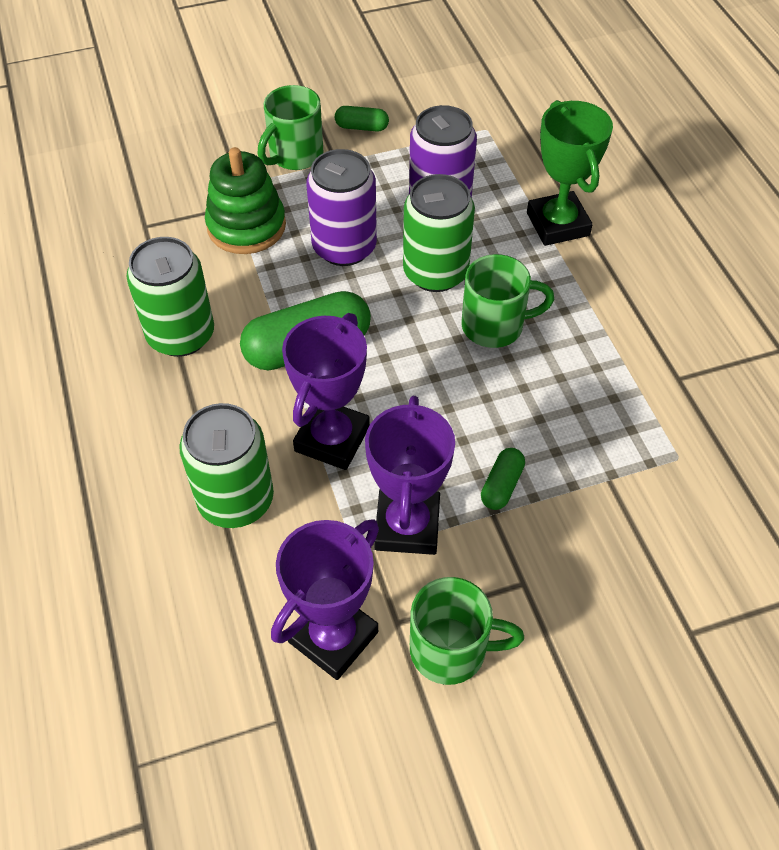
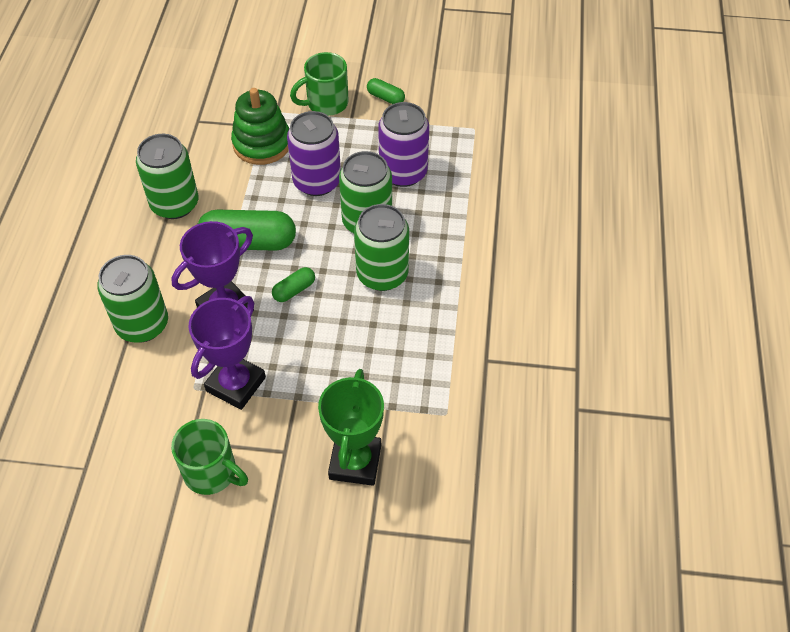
camera: 25 degrees right, 0 degrees up
(333, 637) = (147, 433): purple trophy -> none
(495, 326) = (382, 274): green mug -> green can
(501, 485) = (313, 383): green capsule -> green capsule (294, 290)
(557, 224) = (477, 217): green trophy -> green trophy (355, 462)

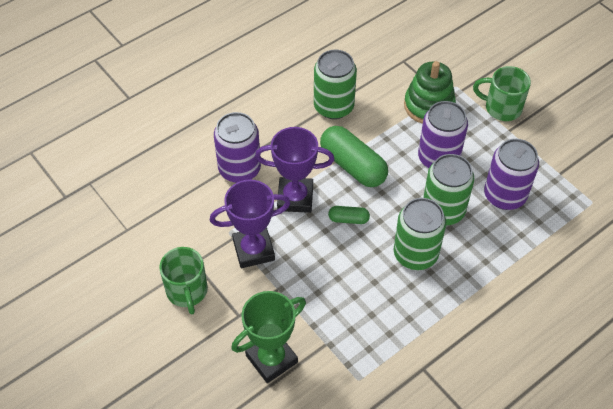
camera: 45 degrees right, 0 degrees up
(142, 324) = (239, 169): green can -> purple can
(385, 97) = (549, 133): green capsule -> none

